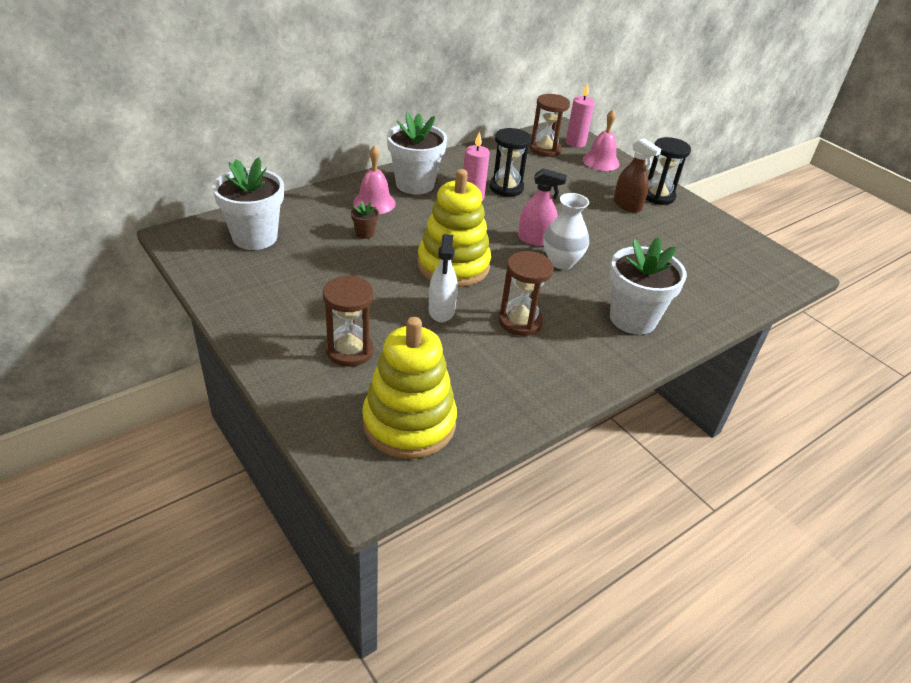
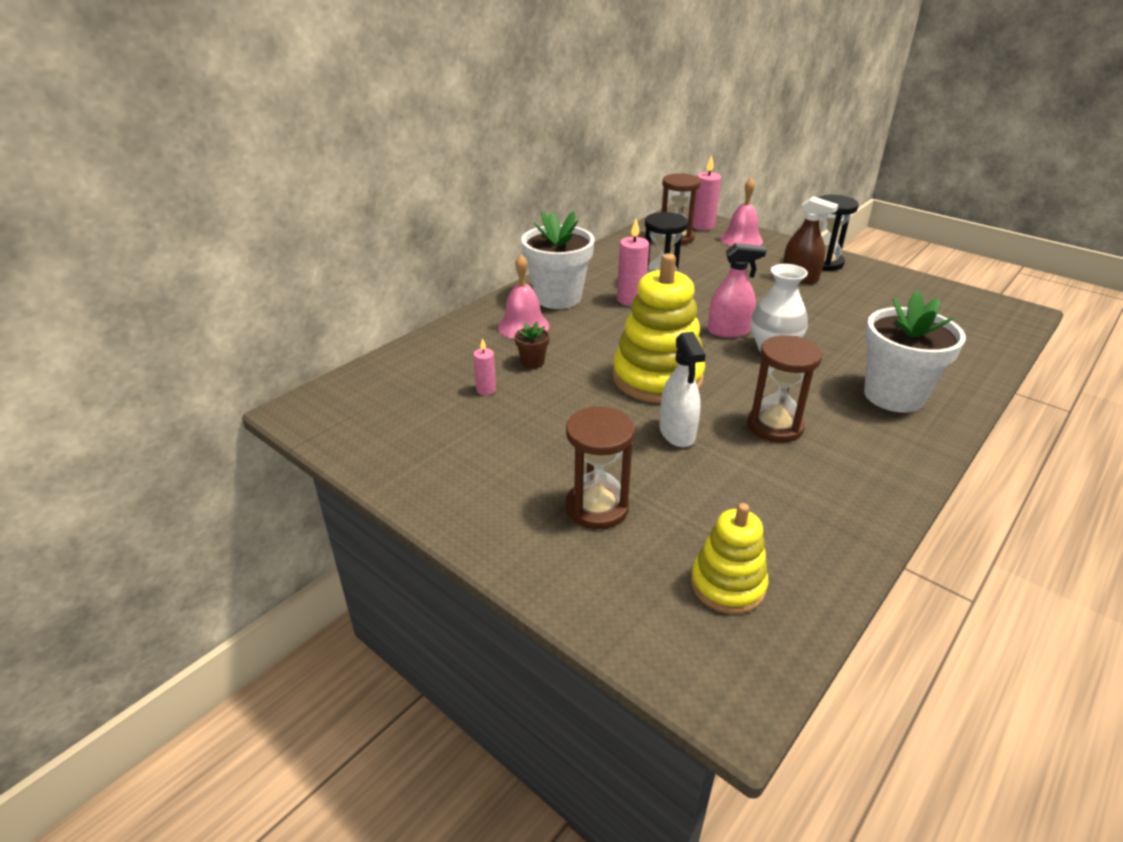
camera: 10 degrees left, 5 degrees down
(255, 237) = (401, 393): white flower pot -> none
(318, 248) = (486, 390): none -> pink candle
(409, 423) = (727, 585): yellow stacking toy -> yellow stacking toy, size x0.58

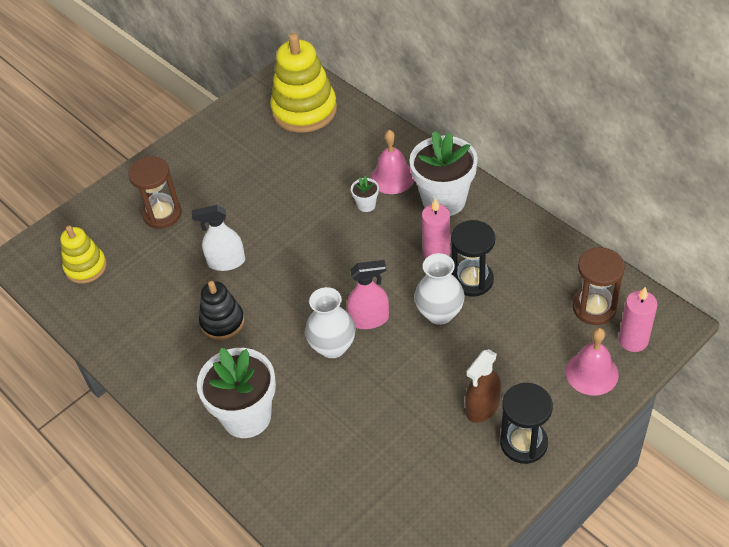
camera: 100 degrees right, 15 degrees up
(486, 390) = (299, 159): pink candle -> none
(532, 362) = (333, 183): brown flower pot -> none
(567, 340) = (366, 205): none -> white flower pot
(657, 378) = (299, 258): yellow stacking toy -> yellow stacking toy (304, 110)
(706, 297) = (439, 313): none -> white vase
(728, 331) = (369, 319): pink spray bottle -> pink spray bottle turned 105 degrees counterclockwise
(775, 426) = (222, 322): brown hourglass -> black stacking toy

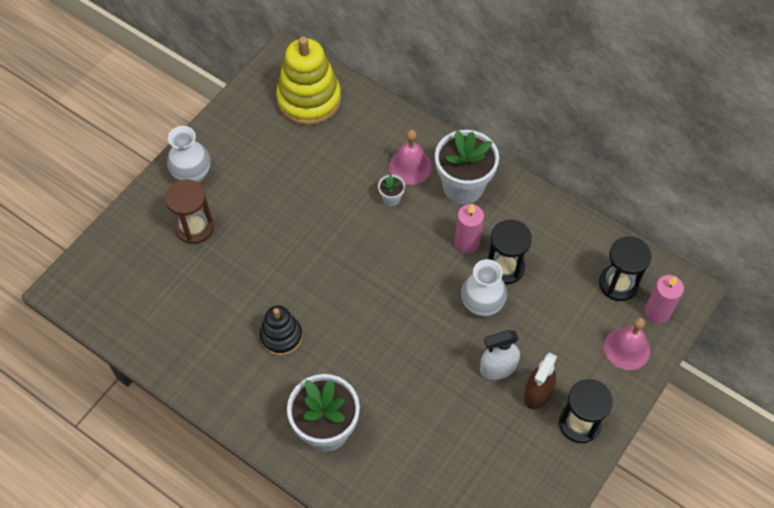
camera: 15 degrees left, 10 degrees up
(85, 267) = (132, 293): yellow stacking toy -> none
(226, 262) = (270, 273): white spray bottle -> white spray bottle (498, 368)
(333, 346) = (390, 350): white vase -> white vase (192, 175)
(369, 319) = (418, 318): pink spray bottle -> none
(594, 308) = (618, 284): brown hourglass -> black hourglass

